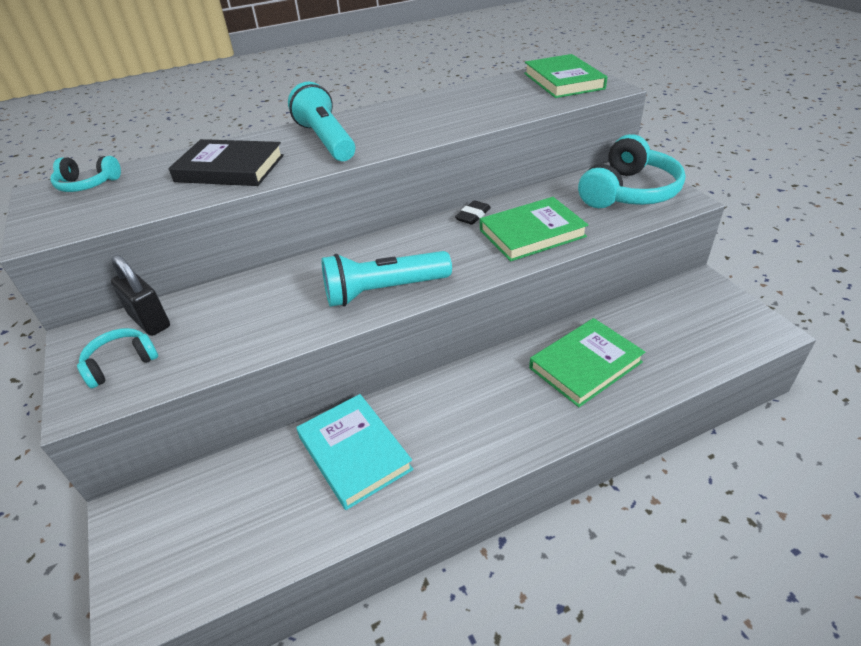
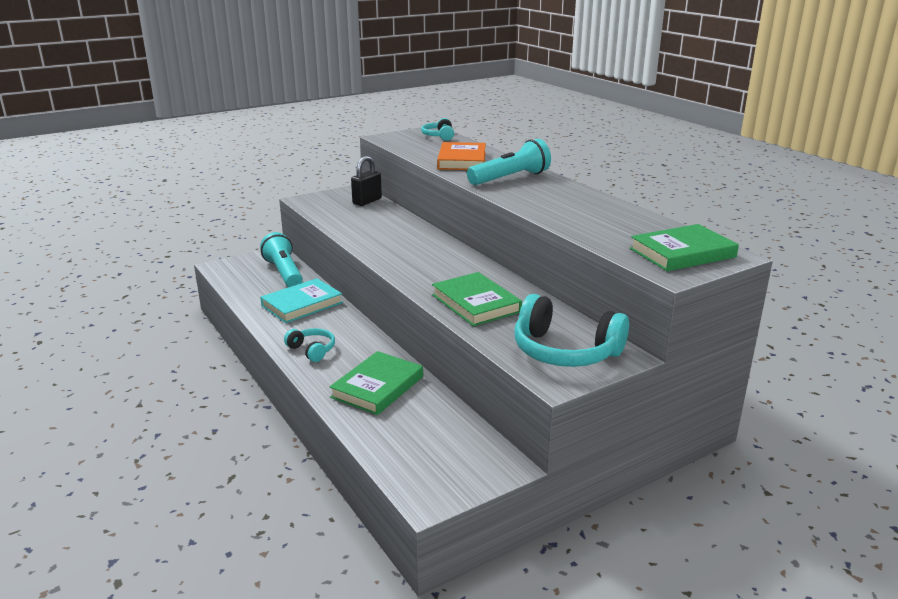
camera: 80 degrees right, 15 degrees down
(121, 363) = (332, 202): turquoise headphones -> turquoise headphones (312, 350)
(230, 168) = (462, 160): black book -> orange book
(384, 291) = (394, 255): turquoise flashlight -> turquoise flashlight (284, 273)
(473, 215) = (501, 280): black eraser -> none
(585, 365) = (377, 387): green book -> green book turned 75 degrees clockwise

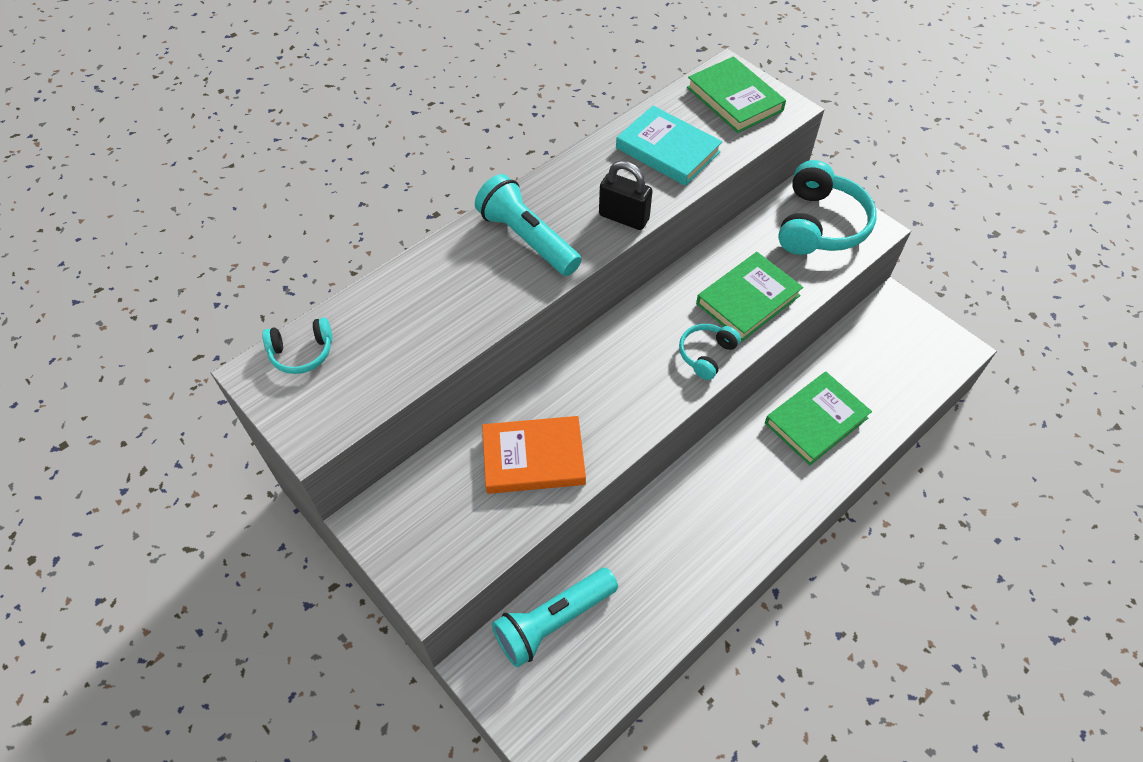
camera: 100 degrees left, 30 degrees up
(302, 304) = (651, 558): turquoise book -> turquoise book (667, 150)
(312, 350) = (765, 507): turquoise headphones -> turquoise headphones (706, 354)
(367, 201) = (427, 486): black padlock -> black padlock (624, 217)
(377, 387) = (816, 420): green book -> green book turned 60 degrees counterclockwise
(462, 160) = (449, 302): orange book -> orange book (533, 458)

